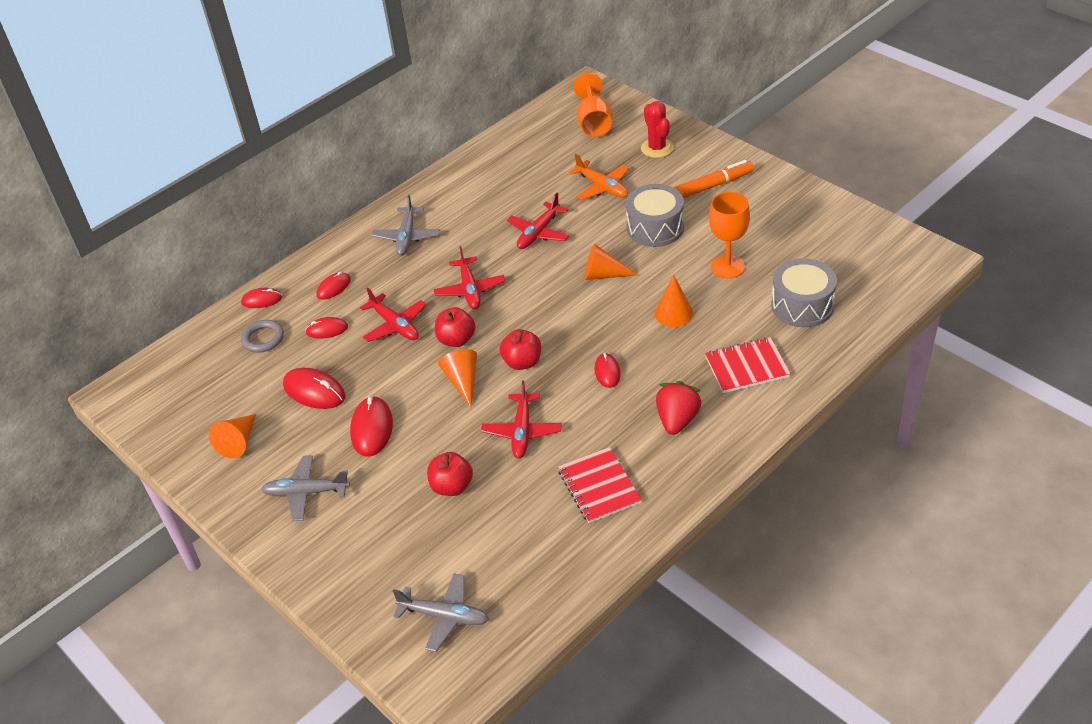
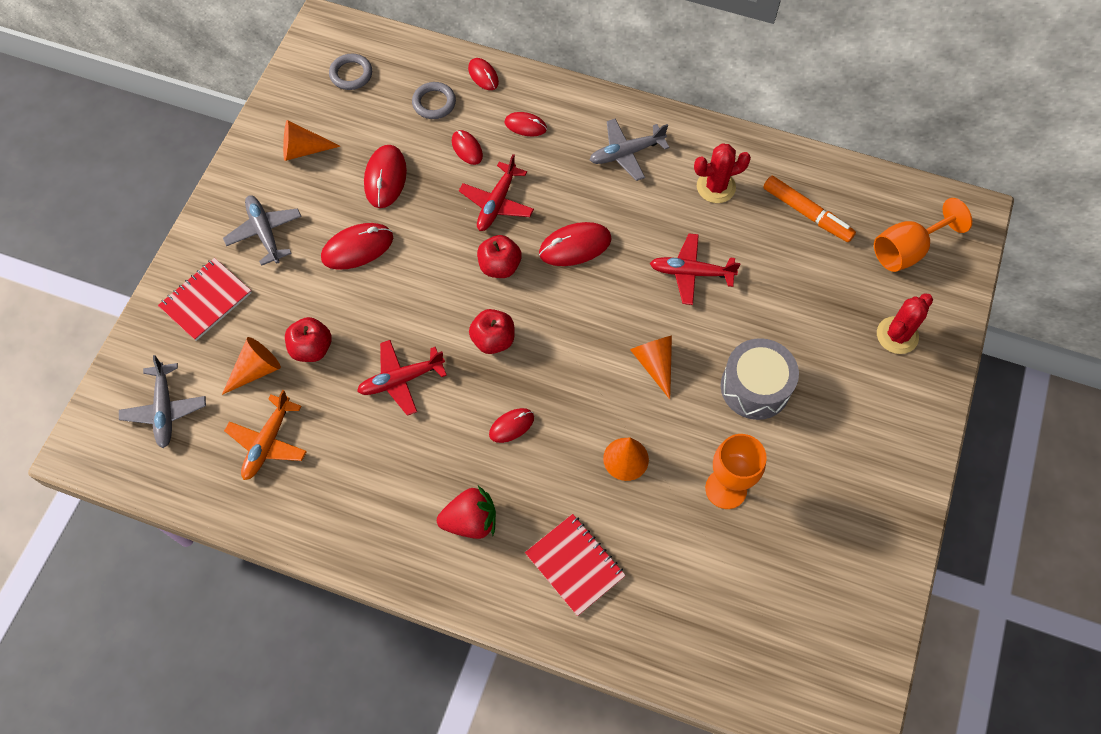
camera: 60 degrees right, 20 degrees up
(184, 387) = (351, 74): none -> grey ring
(462, 381) = (446, 297): orange cone -> orange cone (256, 370)
(470, 290) = (575, 246): red plane -> red mouse
(474, 198) = (716, 187): none -> red cactus
(599, 487) = (356, 480): red notebook -> red notebook (206, 300)
(602, 187) = (797, 305): orange plane -> orange plane (268, 442)
(713, 186) = (860, 422): orange marker -> orange marker (807, 213)
(802, 305) = (698, 594): grey drum -> none

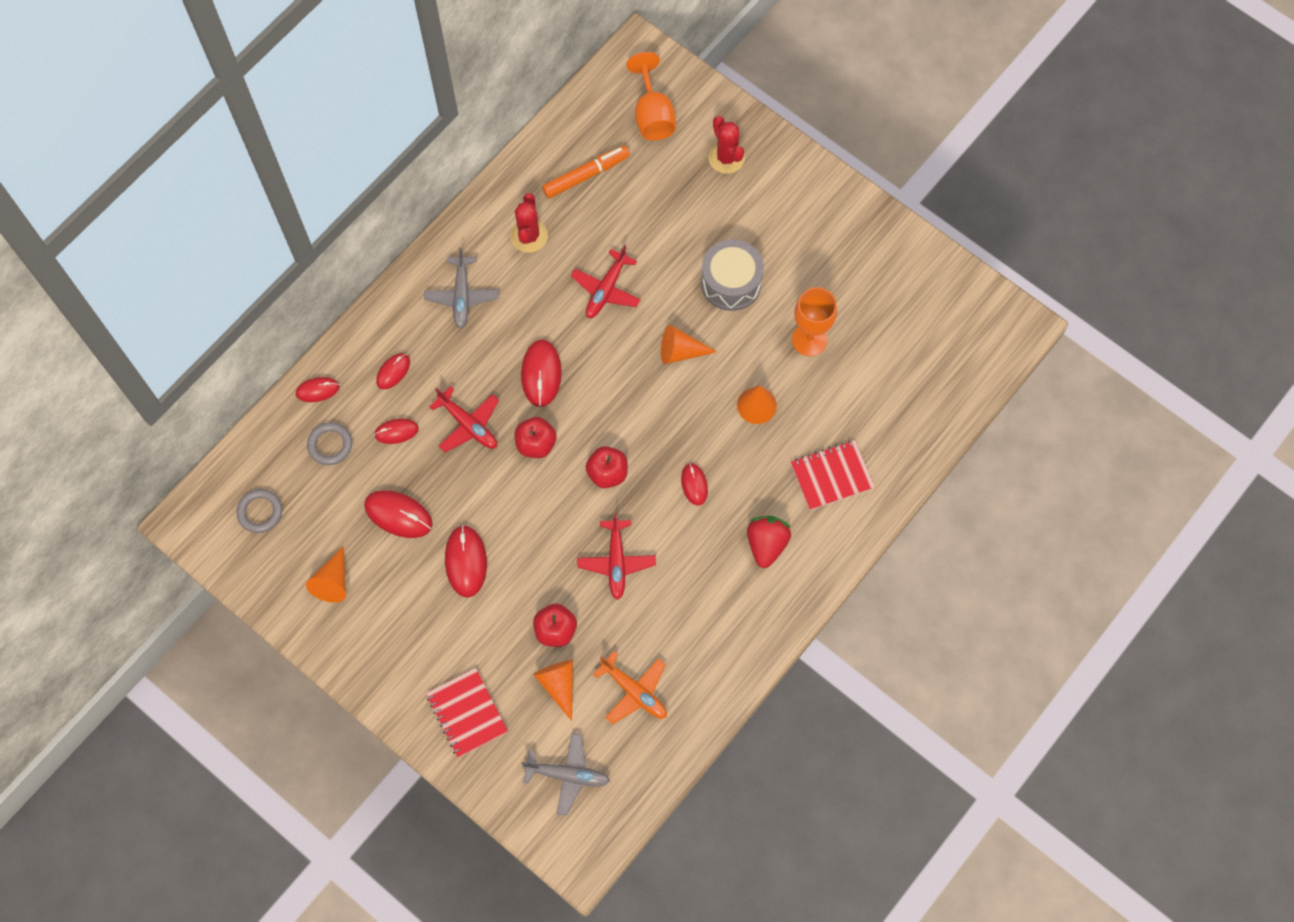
camera: 70 degrees left, 5 degrees up
(265, 232) = (413, 641): grey plane -> none

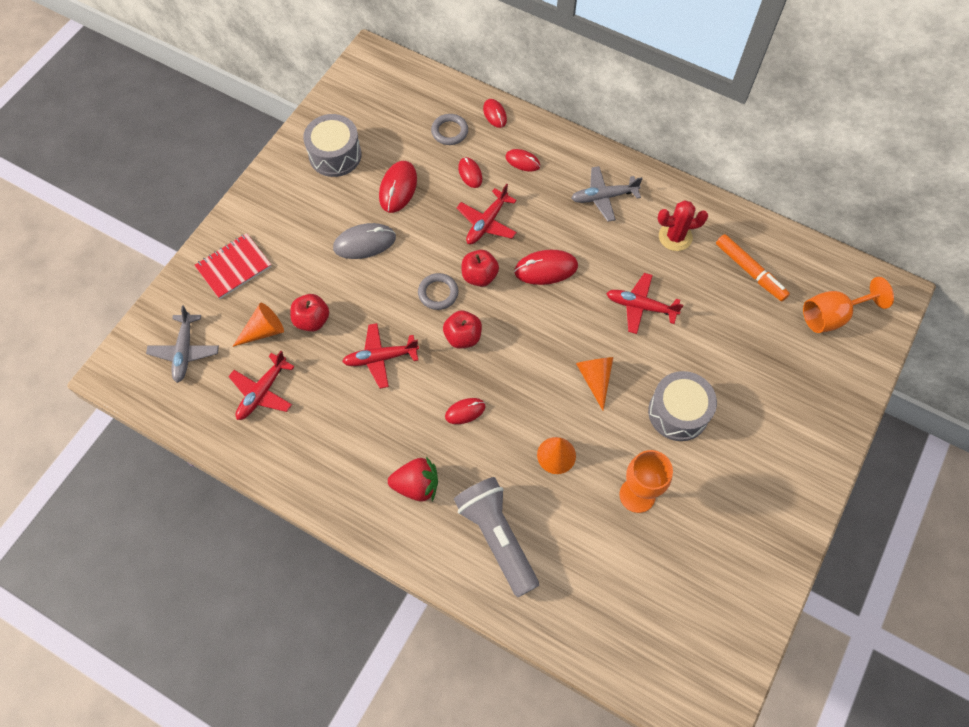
camera: 80 degrees right, 5 degrees down
(260, 512) = (385, 98): grey ring -> grey ring (438, 293)
(333, 581) = (335, 155): orange cone -> grey drum
(466, 561) = (364, 243): red mouse -> grey mouse
(634, 691) = (262, 392): orange plane -> red plane
(726, 157) = (810, 388): red cactus -> none
(831, 476) = (497, 537): red notebook -> grey flashlight

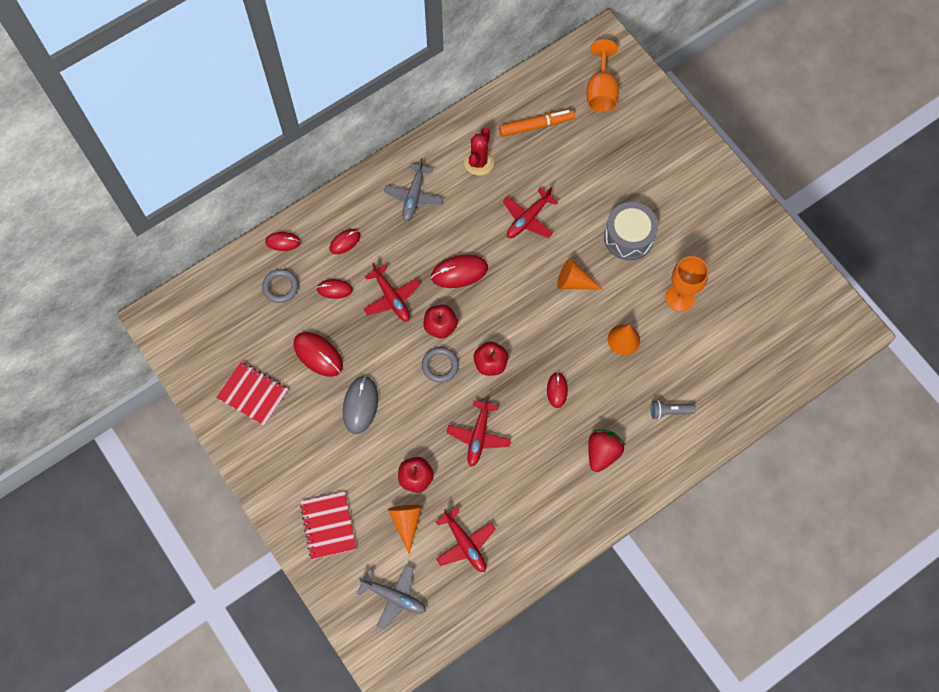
camera: 65 degrees left, 5 degrees up
(335, 155) = (253, 394): grey drum -> red notebook
(497, 537) = (669, 411): grey flashlight -> grey flashlight, size x0.46
(546, 269) = (459, 272): red mouse -> red mouse turned 60 degrees clockwise

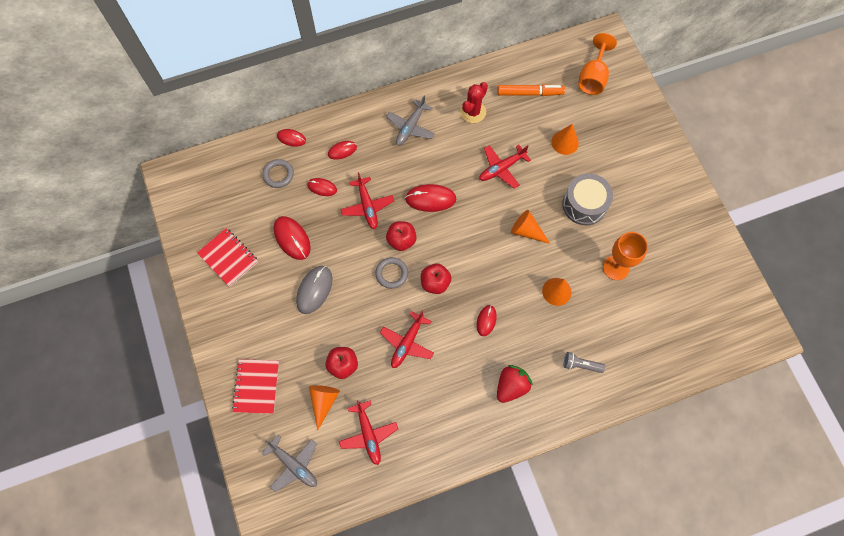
camera: 15 degrees right, 0 degrees up
(589, 172) = (565, 142): none -> orange cone

